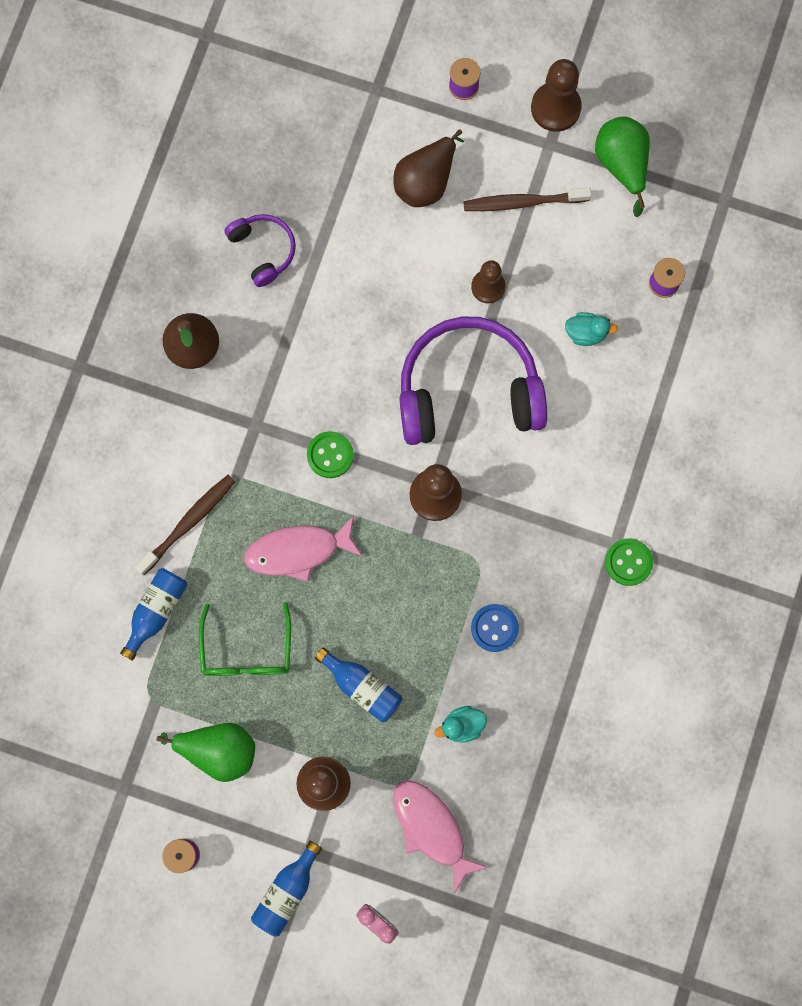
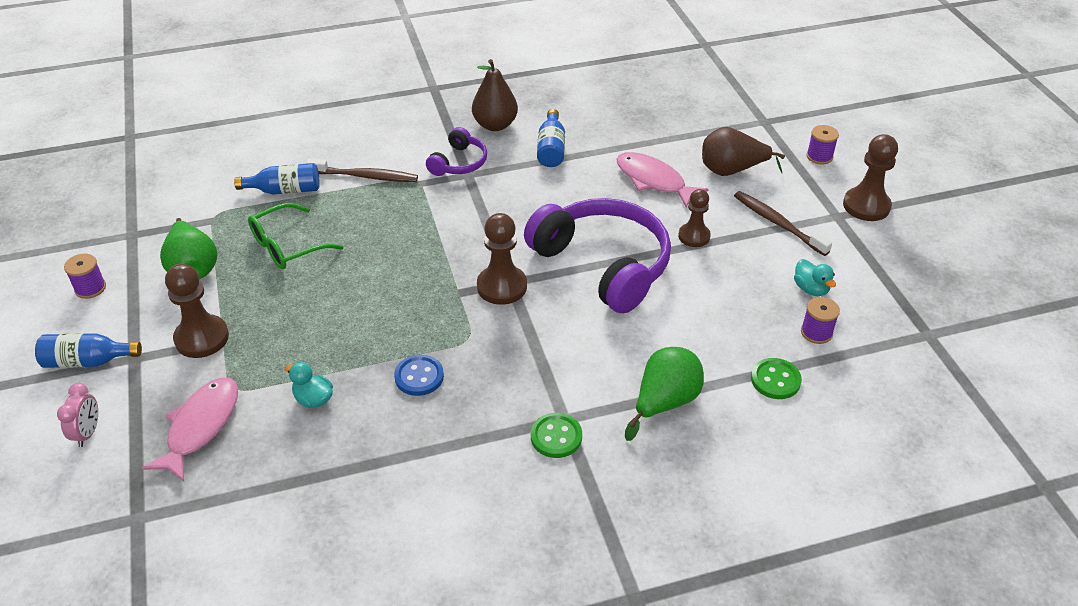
camera: 55 degrees right, 35 degrees down
(263, 250) = (595, 124): purple headphones -> purple headphones (458, 163)
(298, 551) = (390, 236): pink fish -> pink fish (653, 180)
(330, 455) = (480, 218): green button -> green button (775, 380)
(362, 687) = (304, 321): blue bottle -> blue bottle (551, 149)
(586, 333) = (722, 307): turquoise duck -> turquoise duck (811, 289)
(622, 164) = (874, 260): green pear -> green pear (664, 402)

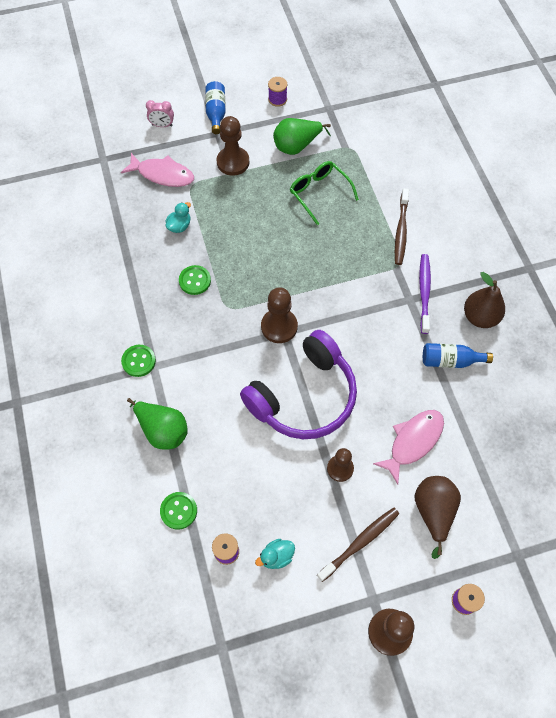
camera: 90 degrees right, 20 degrees up
(285, 190) = (380, 183): blue bottle -> none
(419, 376) = (195, 281): blue button -> green button
(458, 163) = (424, 292): purple headphones -> purple toothbrush

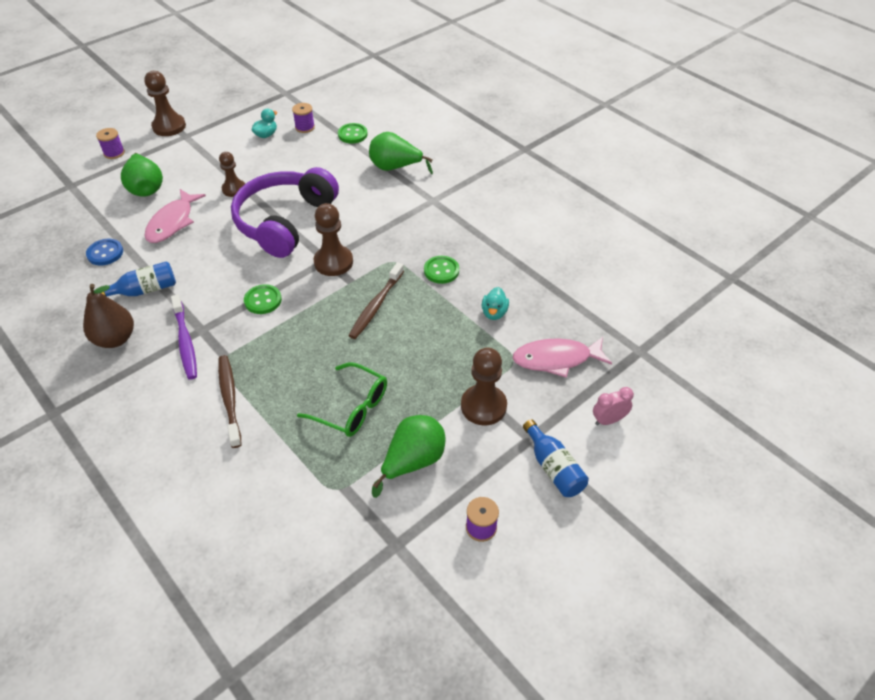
camera: 155 degrees right, 15 degrees down
(138, 361) = (448, 199): green button -> green button (263, 300)
(360, 542) = (203, 157): brown toothbrush -> brown toothbrush (376, 306)
(433, 512) = (146, 188): brown pear -> green pear
(483, 424) = (105, 253): none -> blue button

